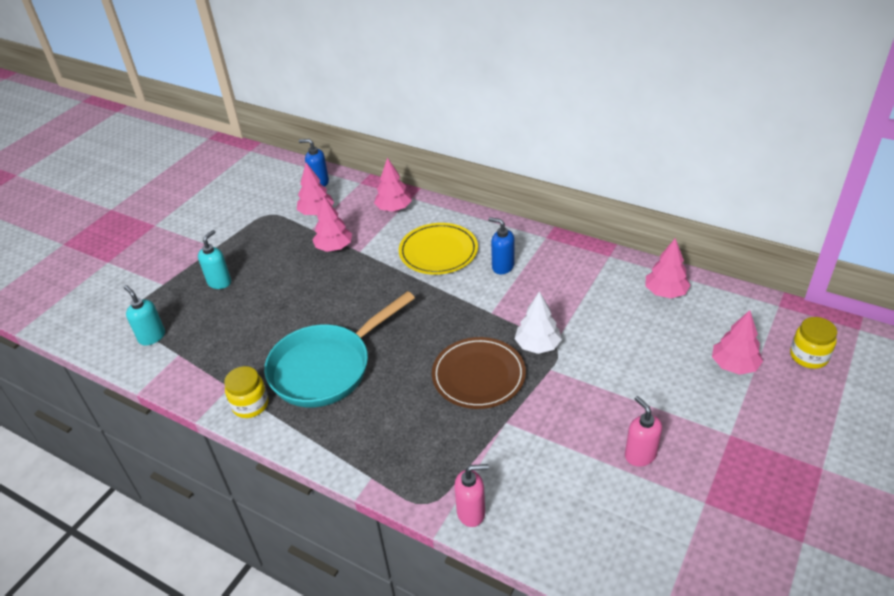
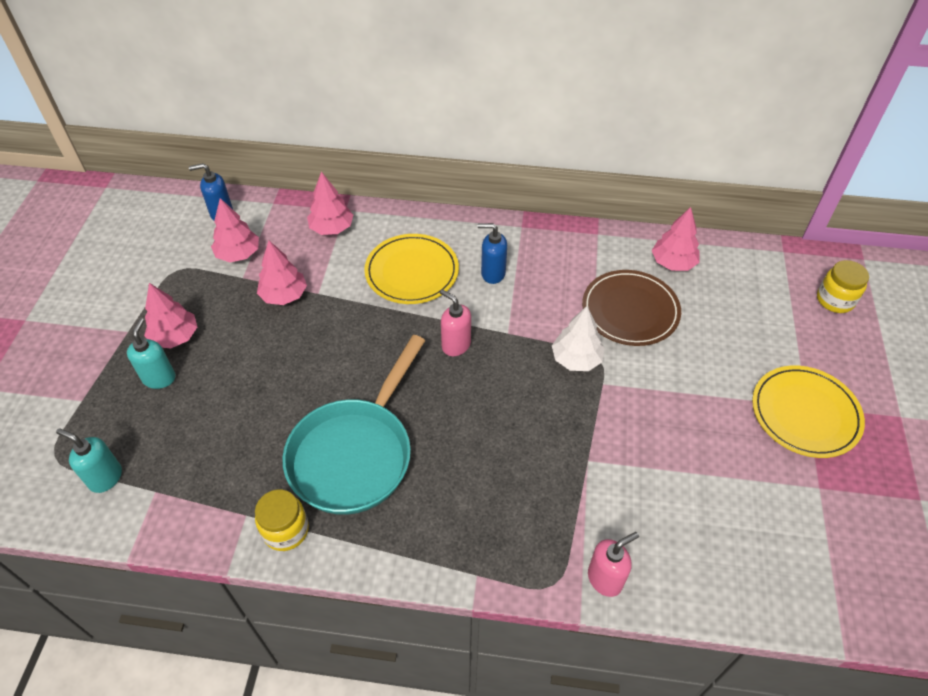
camera: 25 degrees left, 10 degrees up
(478, 375) = (532, 413): brown plate -> brown plate (630, 310)
(640, 455) = (737, 455): pink soap dispenser -> pink soap dispenser (455, 345)
(725, 440) = (805, 413): none -> yellow plate
(734, 365) = (775, 328): pink tree -> pink tree (175, 337)

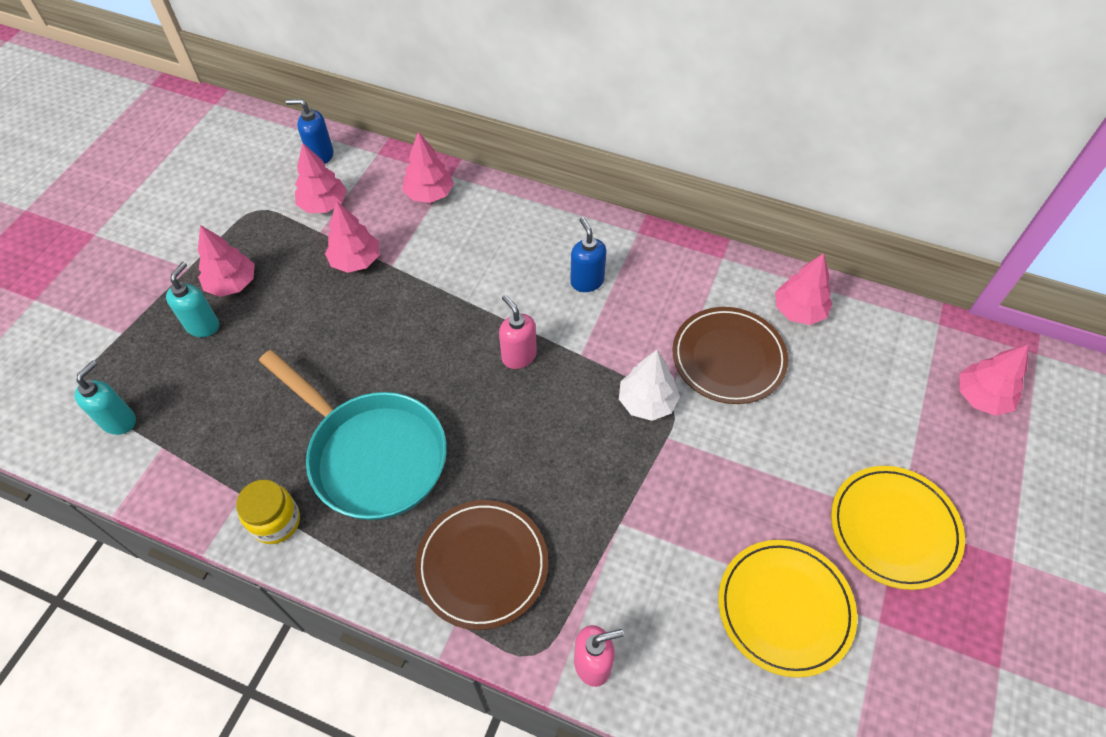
camera: 15 degrees right, 5 degrees up
(105, 477) = (119, 421): turquoise soap dispenser -> turquoise soap dispenser turned 75 degrees clockwise
(355, 454) = (372, 455): turquoise pan -> turquoise pan turned 90 degrees counterclockwise
(412, 272) = (499, 261): yellow plate -> yellow plate (785, 608)
(483, 522) = (482, 565): none -> brown plate
(492, 273) = (587, 281): blue soap dispenser -> blue soap dispenser turned 45 degrees clockwise
(835, 300) = (981, 397): yellow jar -> pink tree

